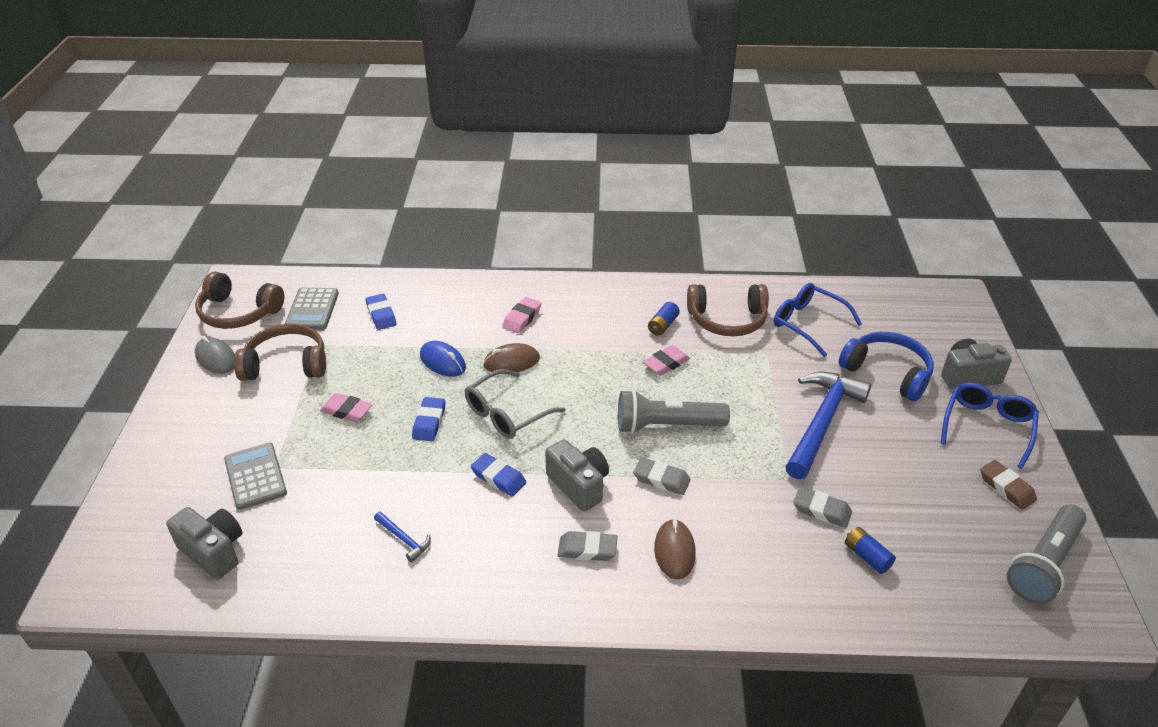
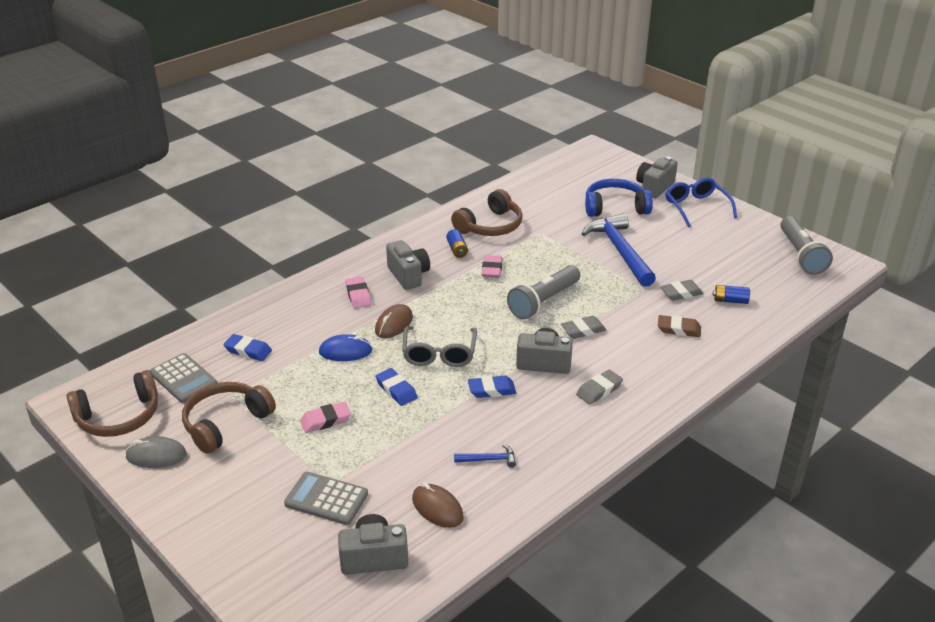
camera: 45 degrees left, 5 degrees down
(587, 325) = (408, 275): none -> grey camera
(674, 551) = (643, 360): brown mouse -> brown mouse (437, 508)
(808, 324) = (538, 204): blue glasses -> none
(1006, 488) = (742, 231): brown eraser -> brown eraser (678, 329)

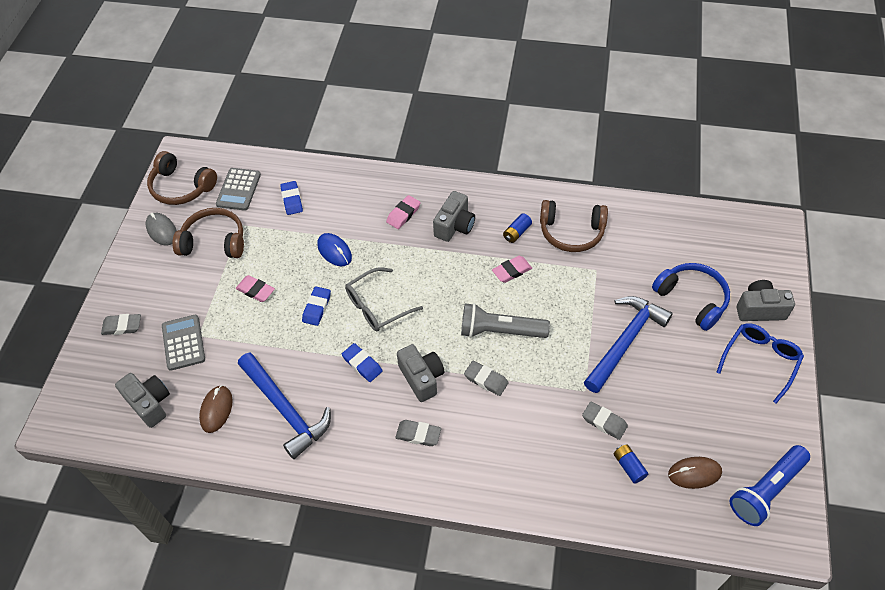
camera: 55 degrees right, 20 degrees up
(245, 540) = (122, 326): none -> grey eraser
(394, 324) = (388, 257): brown mouse -> brown mouse (694, 473)
(489, 460) = (285, 410): blue hammer -> blue hammer, size x2.39
(678, 329) = (548, 448): brown eraser -> none
(801, 255) = (766, 490): grey flashlight -> blue flashlight

